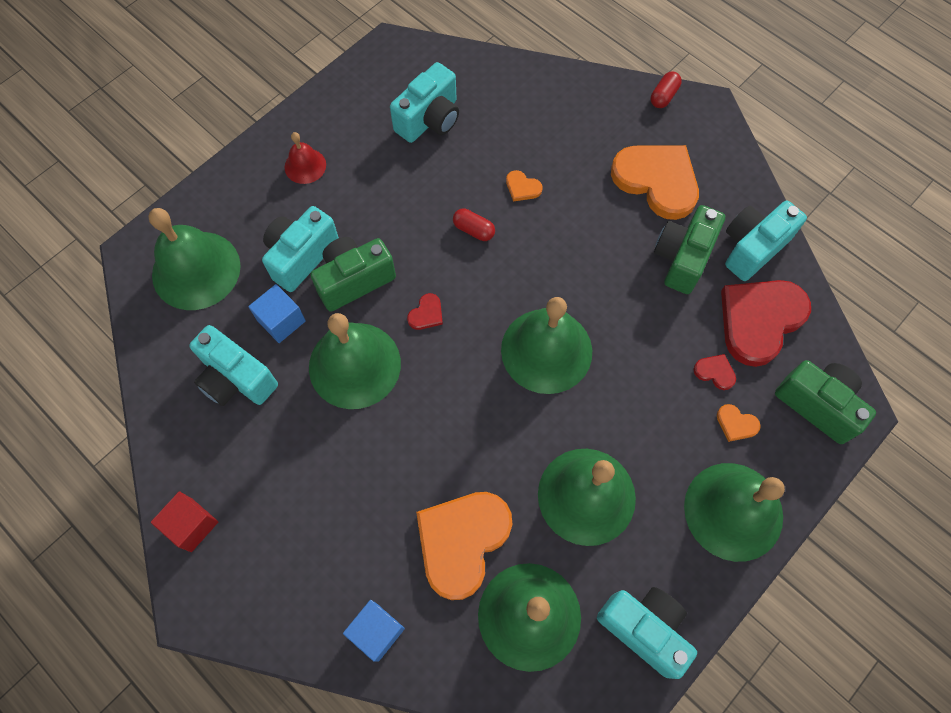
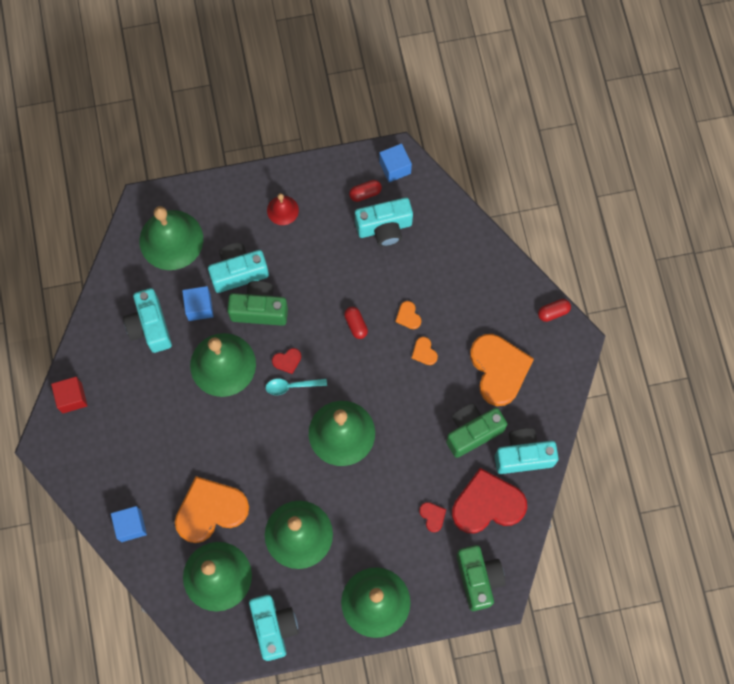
camera: 35 degrees right, 5 degrees up
(383, 99) = (365, 193): none -> red capsule
(396, 59) = (395, 168): none -> blue cube
(452, 337) = (291, 386): none -> turquoise spoon
(736, 424) = (419, 555): orange heart -> orange heart (424, 352)

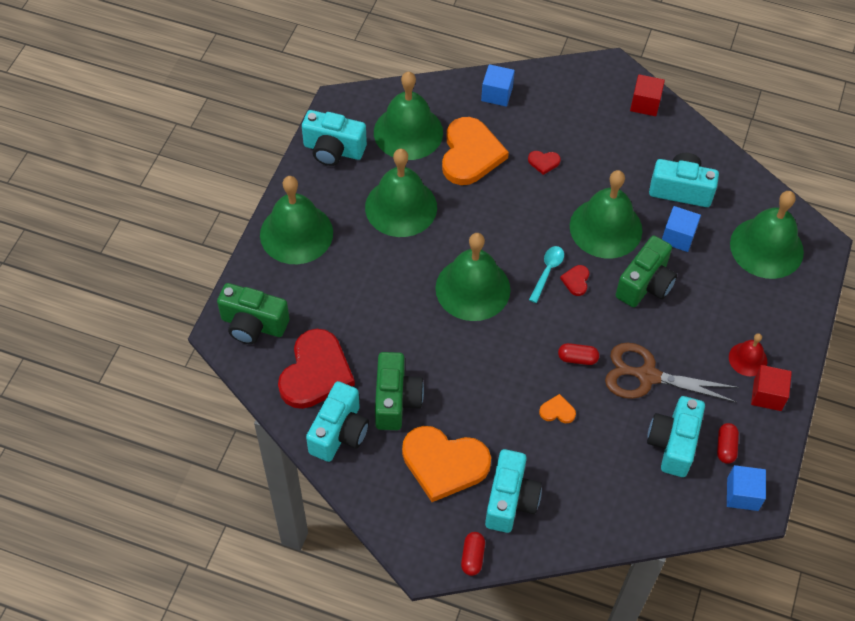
camera: 120 degrees right, 15 degrees down
(238, 272) = (697, 286): turquoise camera -> turquoise camera (510, 500)
(305, 185) = (767, 395): none -> red cube
(340, 270) = (647, 376): none -> brown scissors
(424, 352) = (508, 404): orange heart -> none
(432, 516) = (339, 320): red heart -> red heart (543, 162)

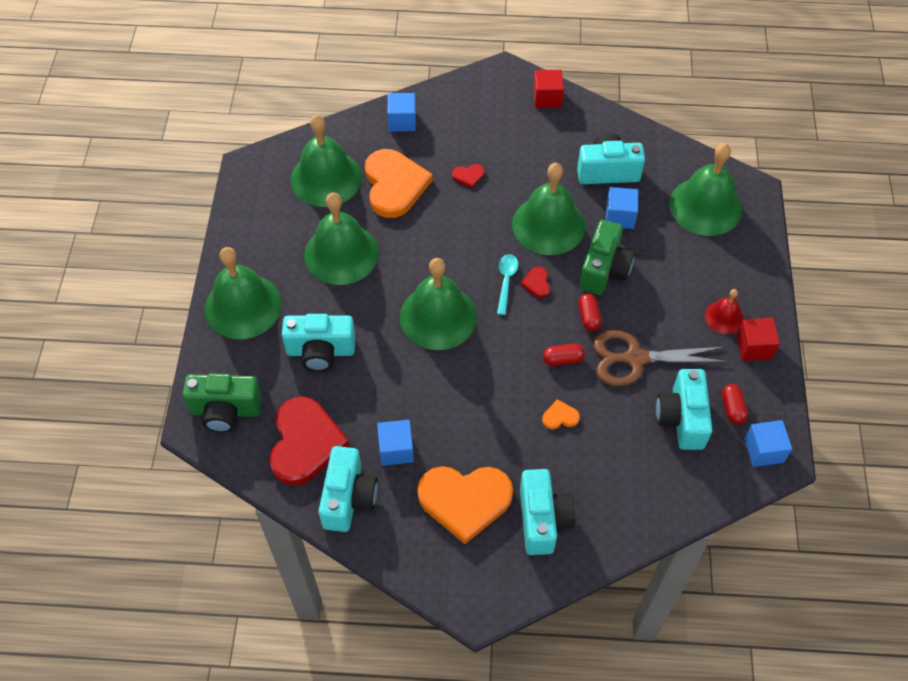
camera: 15 degrees left, 0 degrees up
(333, 150) = (256, 214): turquoise camera -> turquoise camera (320, 351)
(396, 400) = (396, 449): green camera -> blue cube
(472, 557) = (523, 589): red capsule -> red capsule (588, 317)

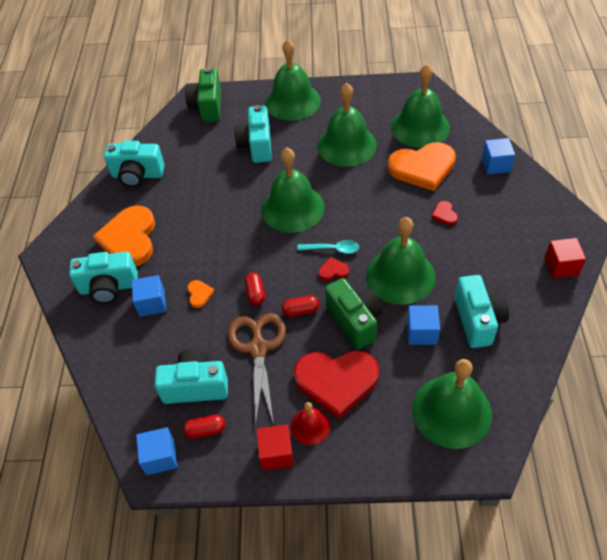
camera: 90 degrees right, 5 degrees down
(305, 443) = (181, 148): red heart -> red heart (336, 381)
(396, 449) = (174, 196): blue cube -> blue cube (152, 303)
(604, 270) = (355, 321): green camera -> green camera turned 135 degrees counterclockwise

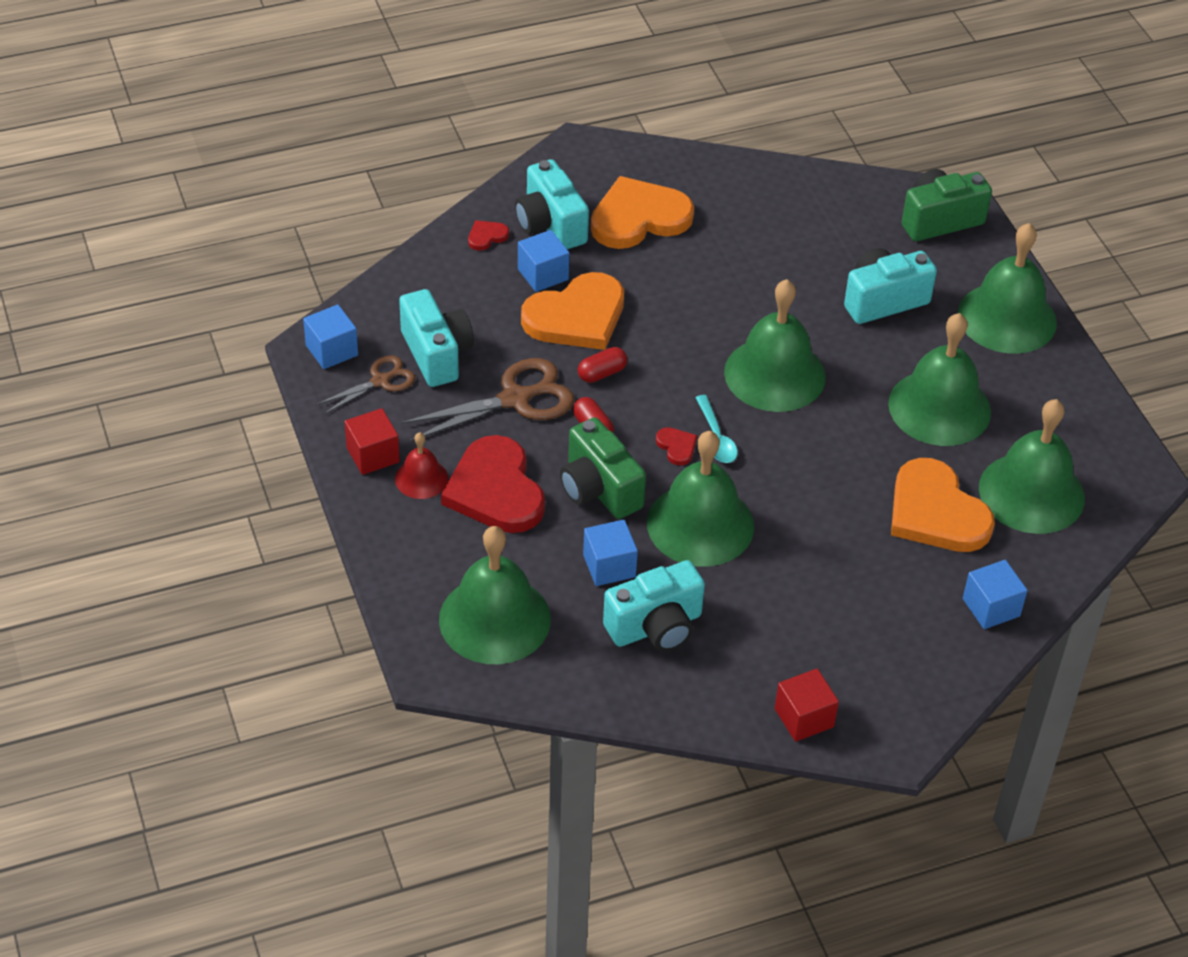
camera: 65 degrees right, 5 degrees down
(137, 175) = (757, 188): turquoise camera -> none
(199, 294) = (576, 317): orange heart -> orange heart, size x2.43
(206, 430) = (380, 381): red capsule -> brown scissors
(355, 321) = (599, 489): green camera -> green camera turned 105 degrees clockwise
(444, 214) = (846, 557): red heart -> red heart (486, 236)

